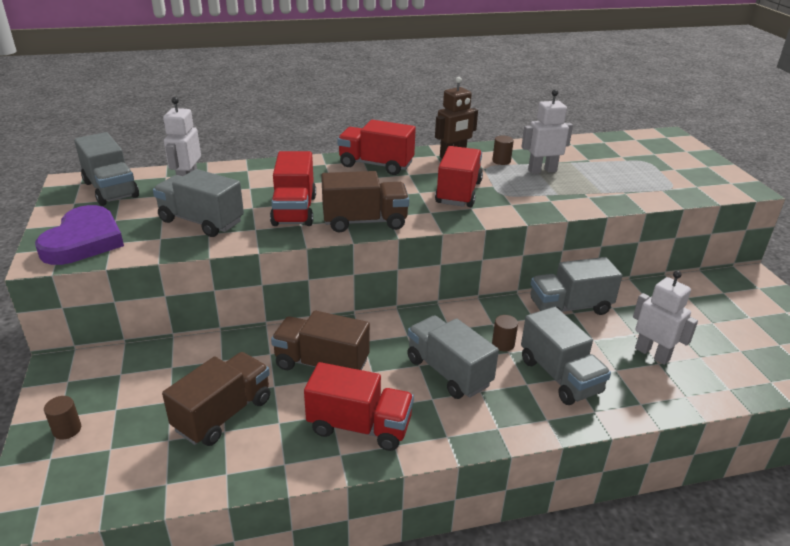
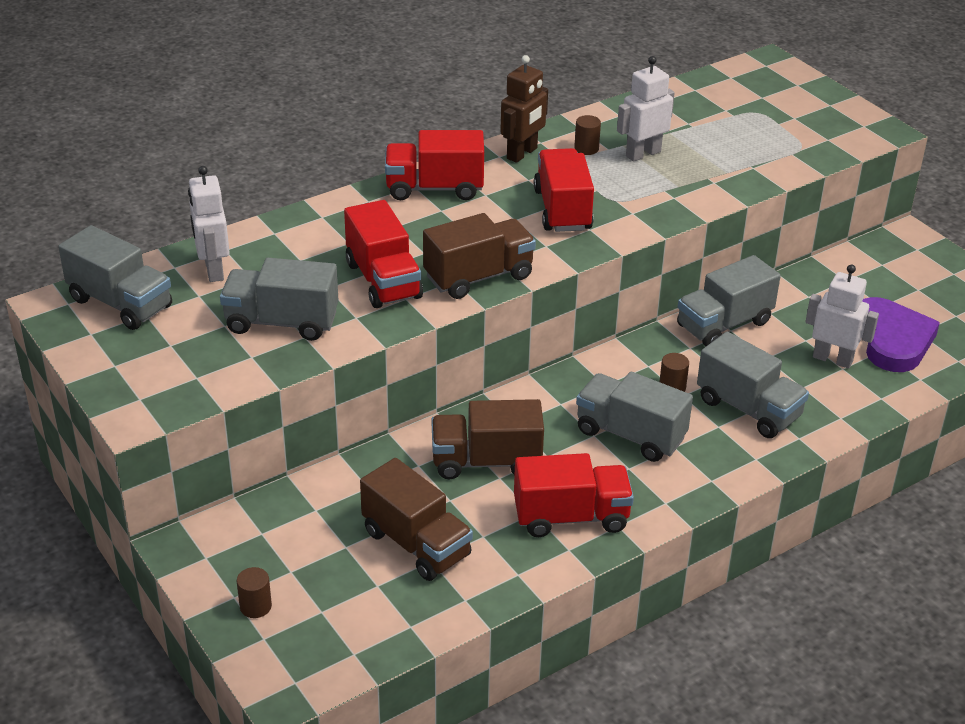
camera: 20 degrees left, 5 degrees up
(83, 241) = (160, 382): purple heart -> purple heart (891, 339)
(223, 414) = (416, 544): brown truck -> brown truck turned 120 degrees clockwise

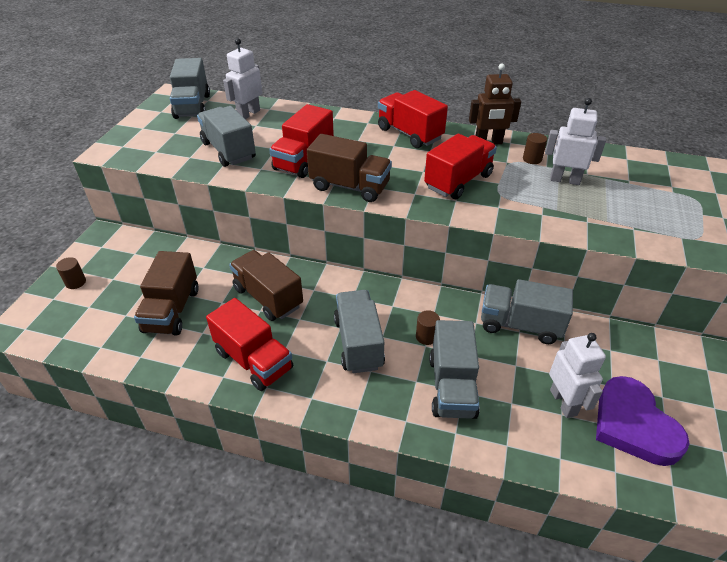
camera: 50 degrees right, 5 degrees up
(891, 339) = (633, 425): purple heart -> purple heart turned 120 degrees clockwise

